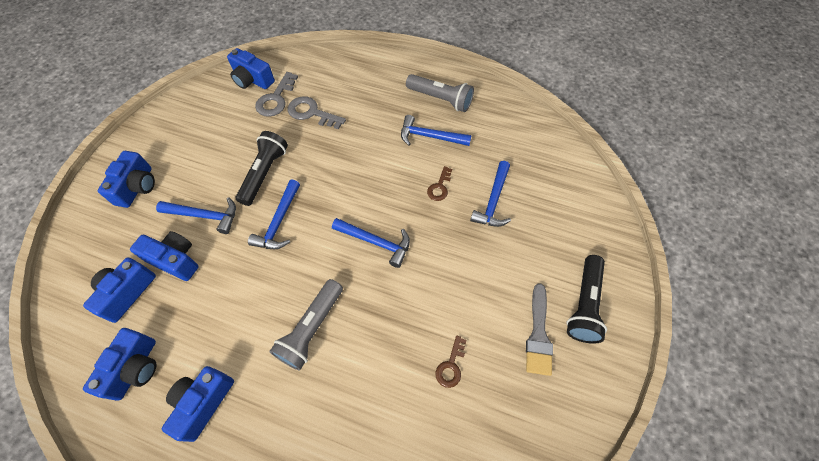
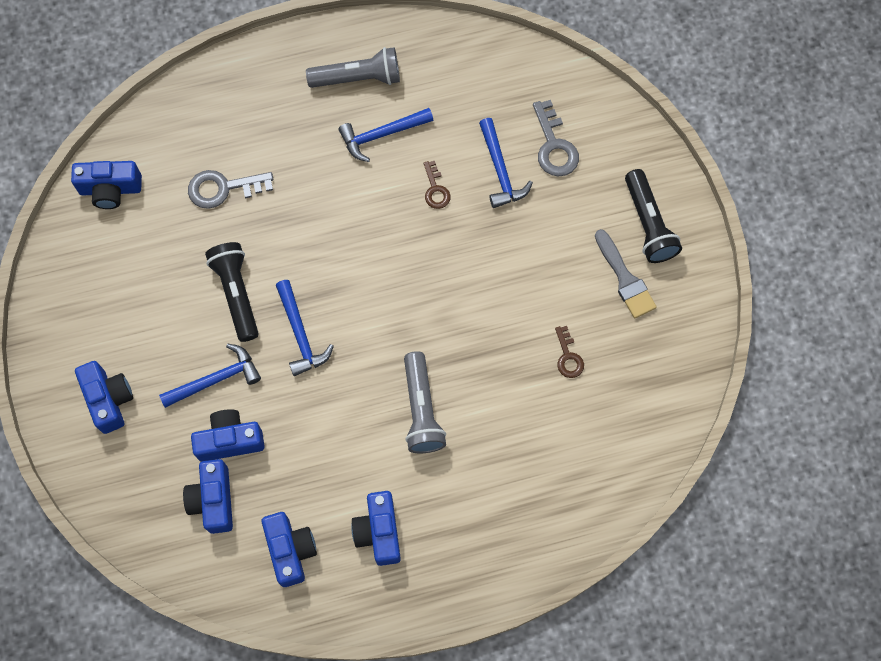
camera: 35 degrees left, 10 degrees up
(276, 99) = (164, 197): grey key -> grey key (554, 146)
(376, 242) = (416, 290): blue hammer -> none

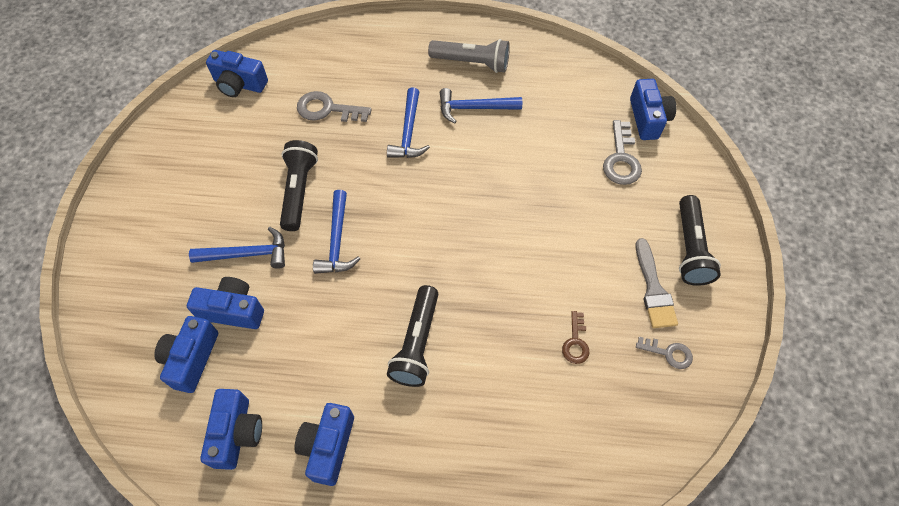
camera: 20 degrees right, 10 degrees down
(109, 399) = (150, 240): blue camera -> blue camera (648, 118)
(421, 410) = (417, 343): grey flashlight -> black flashlight
(435, 189) = (503, 162): brown key -> none
(500, 170) = (566, 164): blue hammer -> blue hammer (409, 132)
(655, 337) = (668, 353): none -> grey key

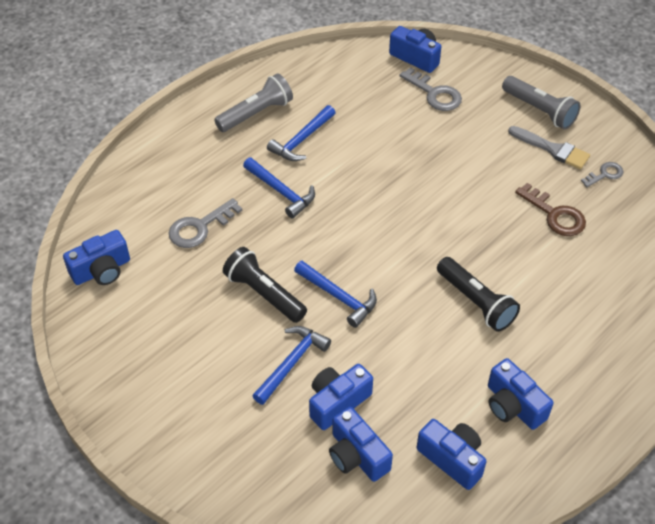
camera: 50 degrees left, 10 degrees down
(575, 342) = (555, 215): brown key -> brown key, size x1.63
(690, 249) = (539, 110): black flashlight -> grey flashlight

